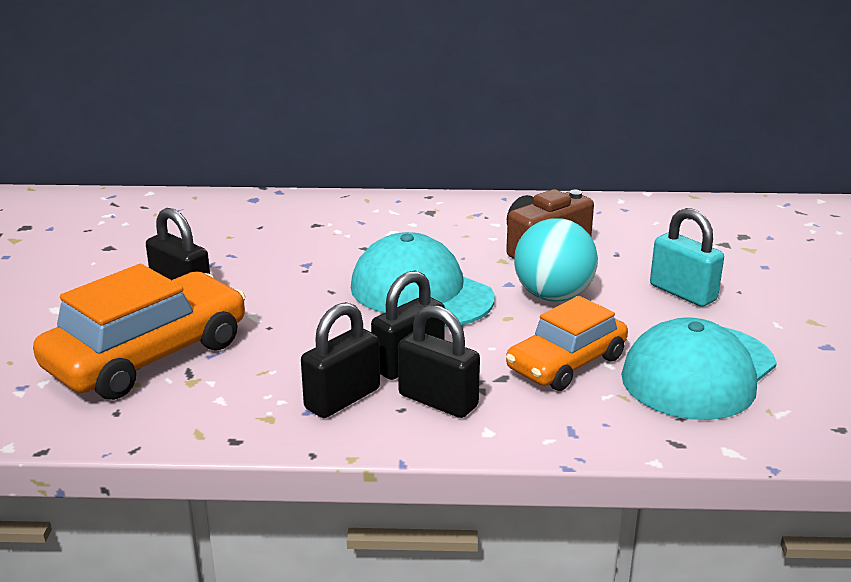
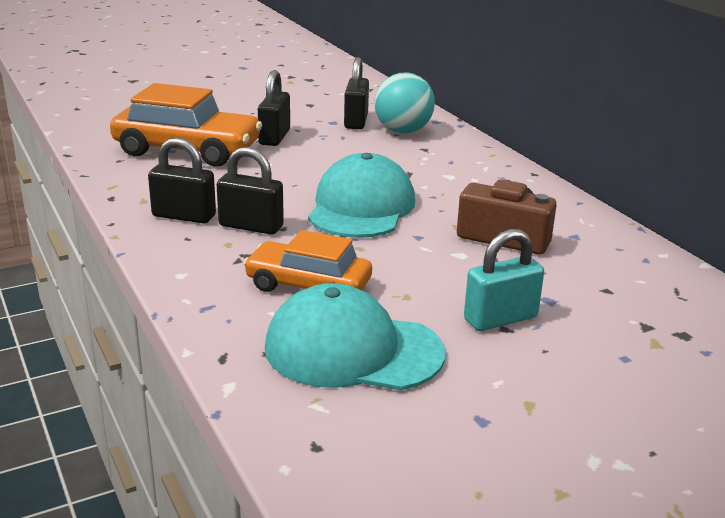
camera: 60 degrees right, 0 degrees up
(438, 401) = (208, 248): black padlock -> black padlock (356, 121)
(553, 296) = (418, 259): turquoise ball -> turquoise ball (403, 131)
(682, 293) = (500, 319): turquoise padlock -> turquoise padlock turned 45 degrees clockwise

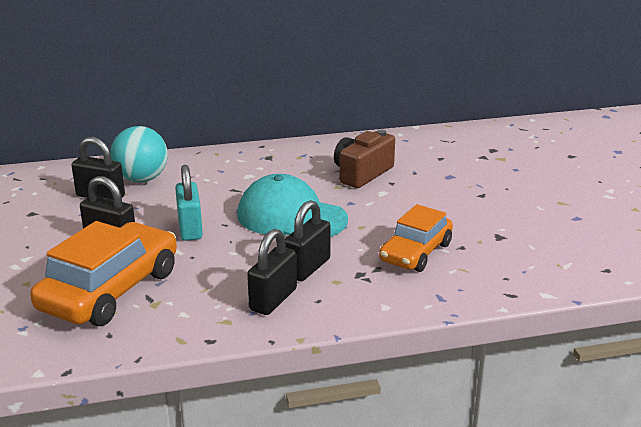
camera: 75 degrees left, 0 degrees up
(353, 350) = (504, 246): turquoise cap -> none
(500, 319) = (471, 194): turquoise padlock -> turquoise padlock (190, 229)

